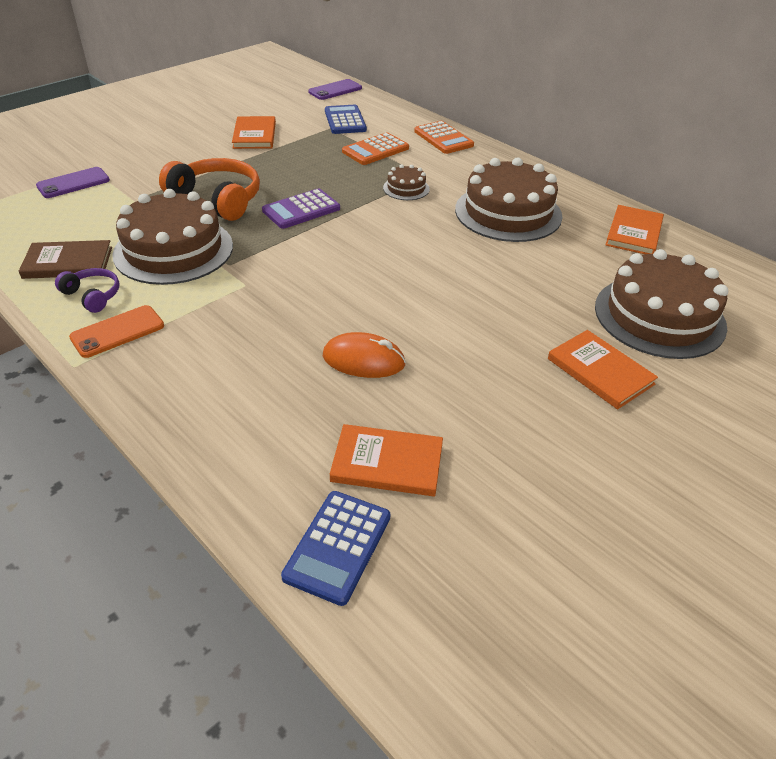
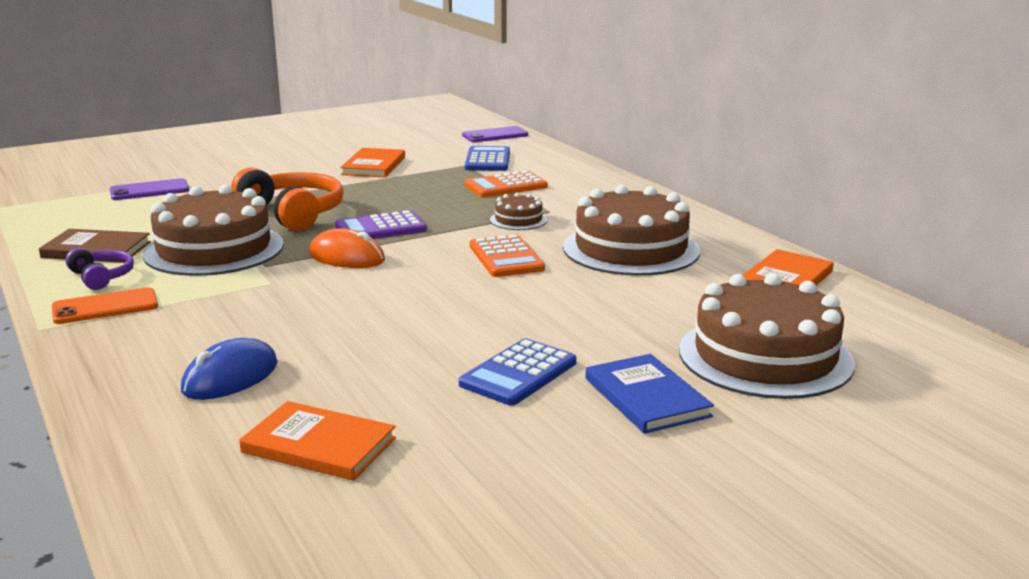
camera: 15 degrees right, 20 degrees down
(273, 399) = (230, 377): none -> blue mouse
(338, 546) = (207, 507): blue calculator -> blue calculator (518, 373)
(363, 360) = (357, 357): orange mouse -> orange mouse (347, 257)
(443, 138) = (596, 181): orange calculator -> orange calculator (506, 258)
(600, 371) = (646, 397): orange book -> blue book

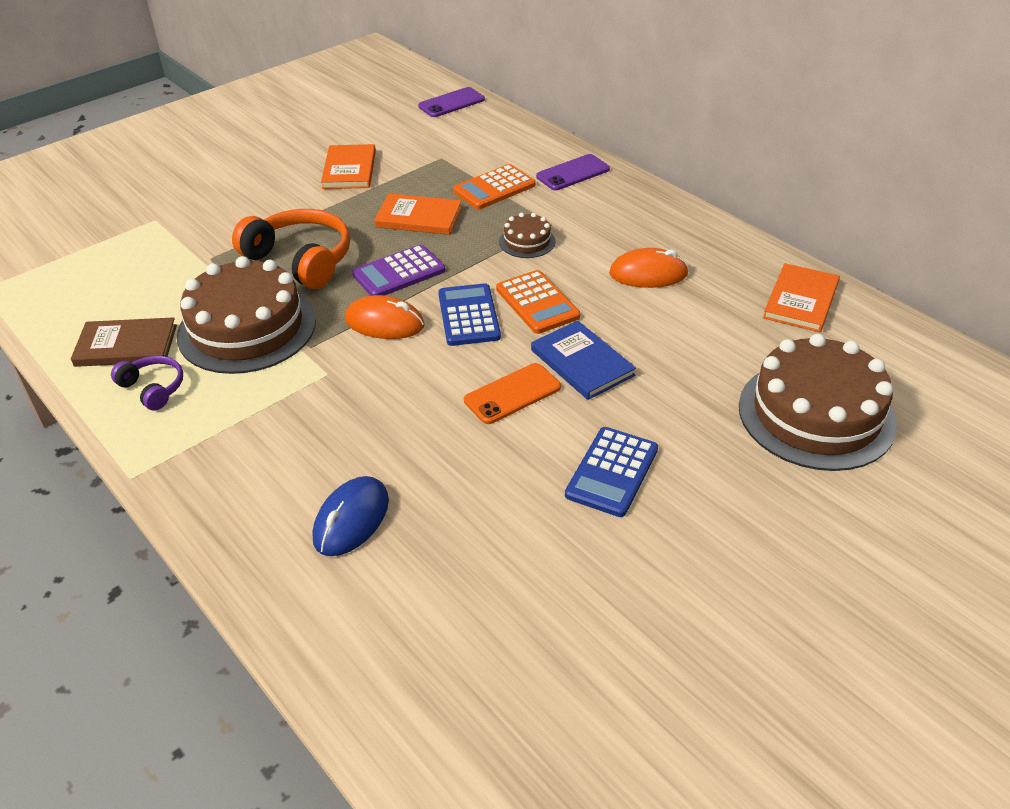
camera: 10 degrees left, 20 degrees up
(105, 307) = (180, 434): orange phone -> orange phone (512, 394)
(149, 190) = (134, 240): purple phone -> purple phone (573, 173)
(319, 445) = (474, 600): orange book -> orange book (419, 217)
(488, 160) = (460, 147): blue calculator -> blue calculator (468, 315)
(631, 249) = (648, 274): brown cake -> orange mouse
(646, 397) = (734, 487): blue book -> blue book (582, 363)

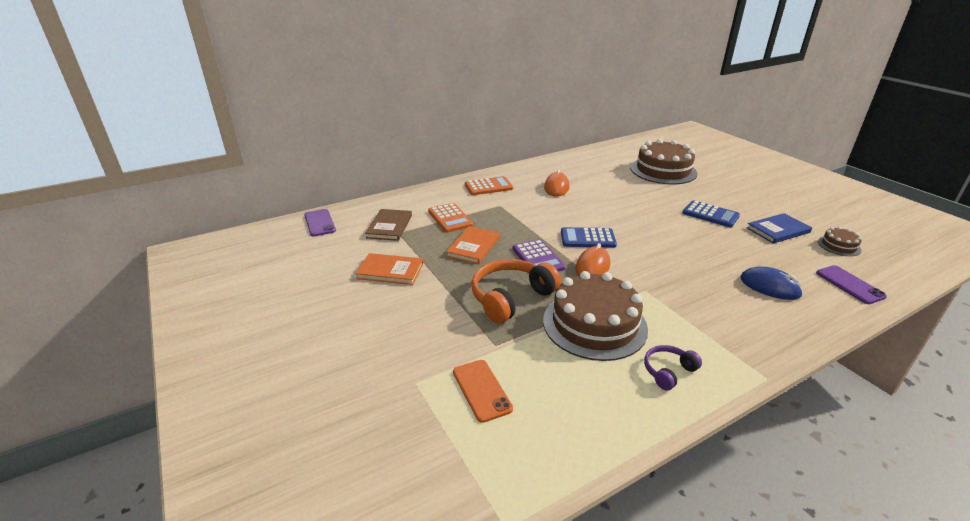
camera: 80 degrees left, 10 degrees down
(126, 345) = (614, 391): brown book -> brown book (389, 226)
(512, 394) = (657, 232): orange phone -> orange phone (481, 390)
(527, 241) = (516, 214): brown cake -> brown cake (839, 246)
(537, 303) = (578, 218): orange calculator -> orange calculator (488, 187)
(573, 173) = (446, 194): purple phone -> purple phone (849, 285)
(582, 363) = (631, 212): blue book -> blue book (778, 230)
(801, 300) = (584, 160): orange book -> none

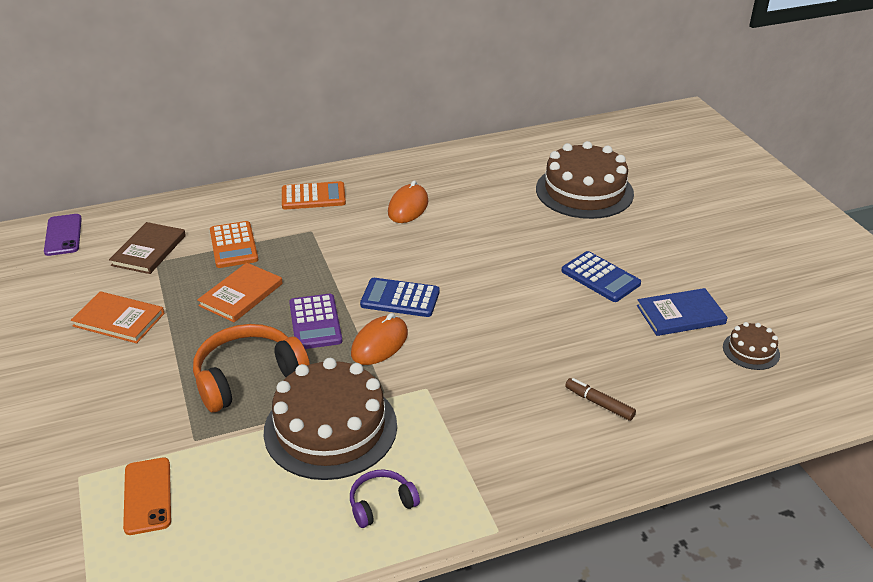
camera: 10 degrees right, 5 degrees up
(769, 287) = (599, 403): blue mouse -> brown marker
(849, 285) = (714, 414): purple phone -> none

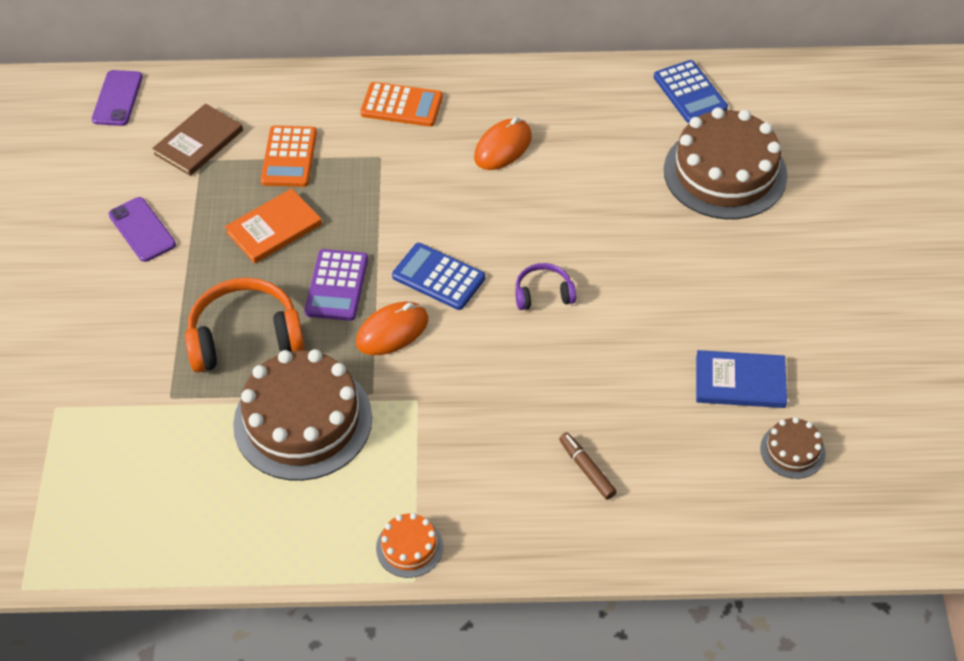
camera: 20 degrees right, 15 degrees up
(119, 319) = (142, 229): orange book -> purple phone
(147, 496) = (109, 447): orange phone -> none
(381, 504) = (317, 519): purple headphones -> purple headphones (543, 294)
(479, 504) = (409, 547): none -> orange cake
(600, 277) = (676, 306): blue calculator -> blue calculator (690, 93)

